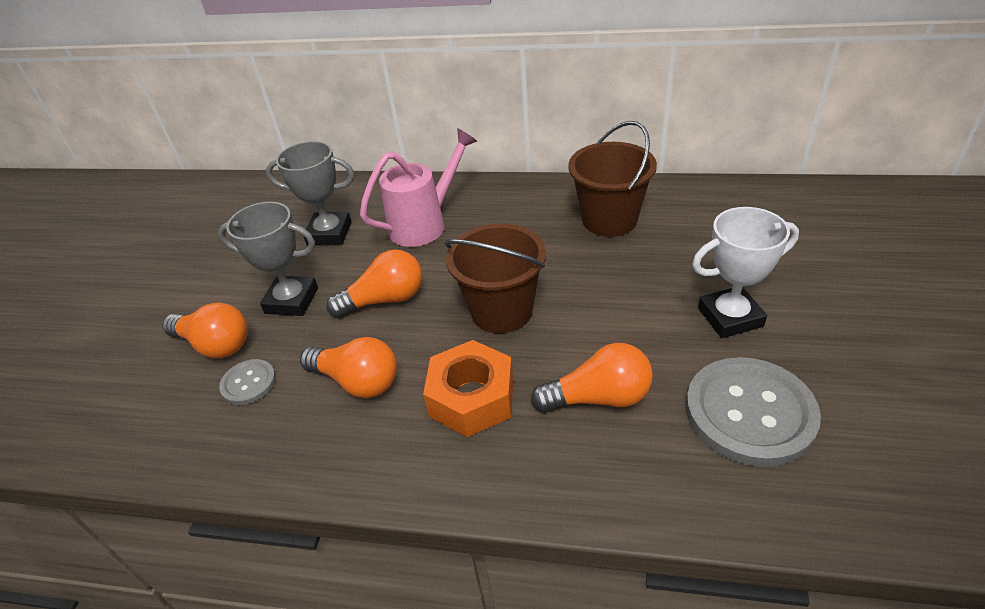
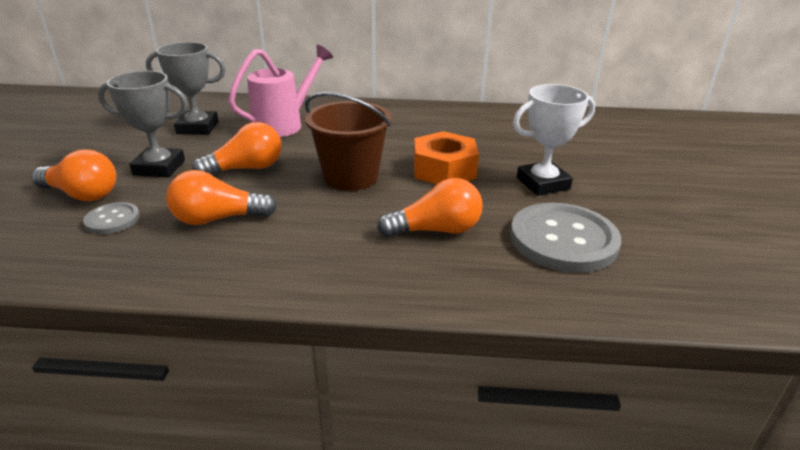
camera: 10 degrees left, 10 degrees down
(357, 381) = (218, 219): orange light bulb -> orange light bulb turned 150 degrees clockwise
(472, 398) = (324, 230): orange nut -> orange nut (444, 170)
(609, 220) = (441, 126): brown bucket -> none

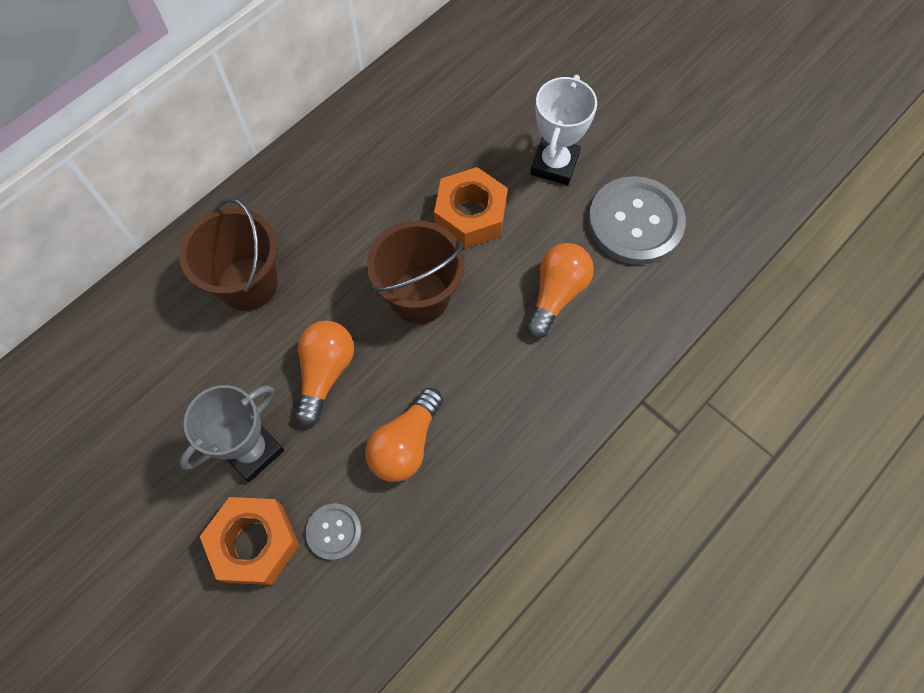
camera: 50 degrees left, 35 degrees up
(82, 194) = (255, 543): orange light bulb -> orange nut
(197, 128) = (176, 370): grey trophy -> none
(283, 125) = (248, 283): pink watering can -> brown bucket

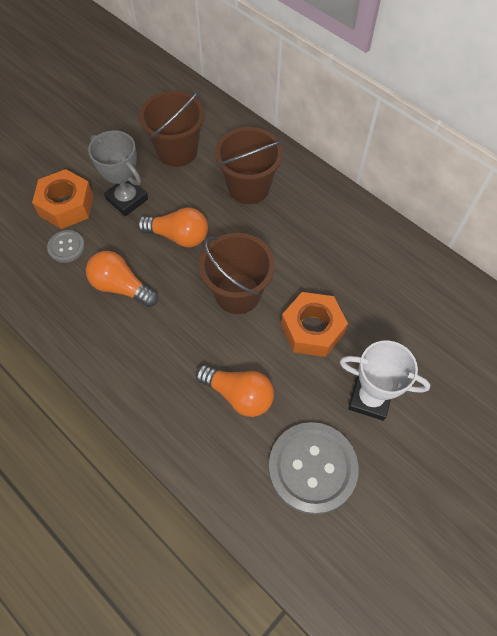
camera: 90 degrees right, 5 degrees down
(165, 383) = (177, 151): none -> brown bucket

